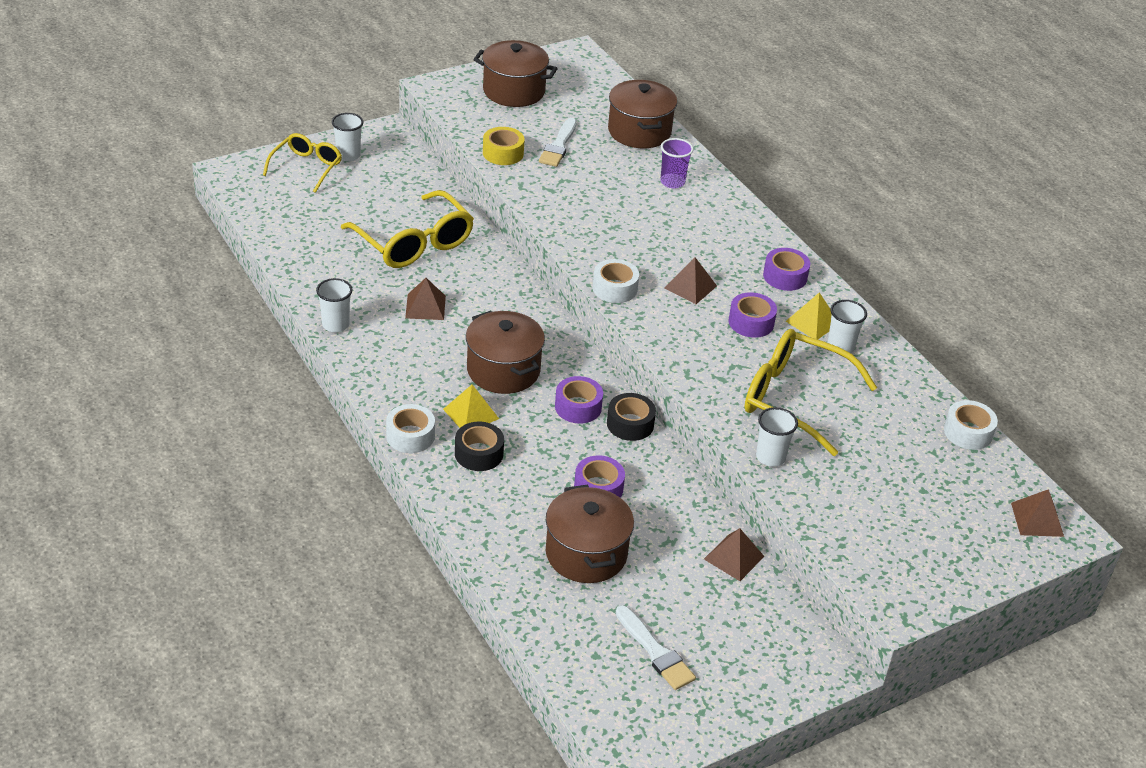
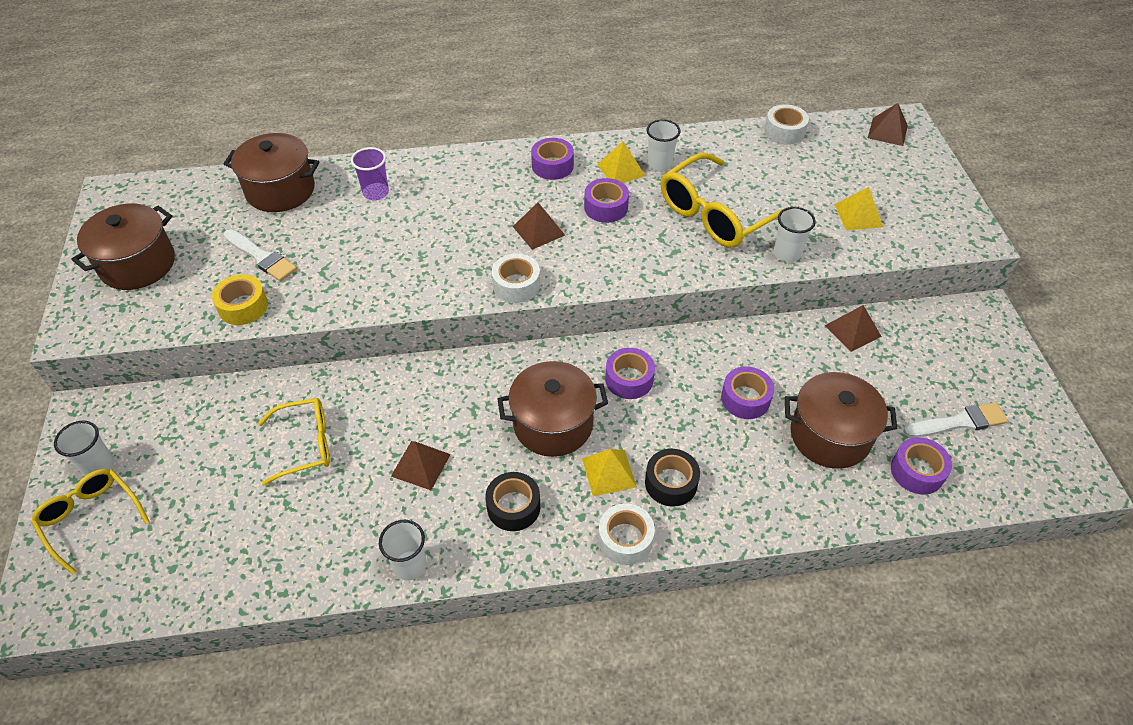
camera: 65 degrees left, 10 degrees up
(414, 243) = (306, 444): yellow glasses -> yellow glasses, size x0.62
(575, 622) = (917, 471): none -> purple tape
(630, 424) = (665, 347): black tape -> black tape (513, 507)
(867, 506) = (858, 215): none -> yellow pyramid

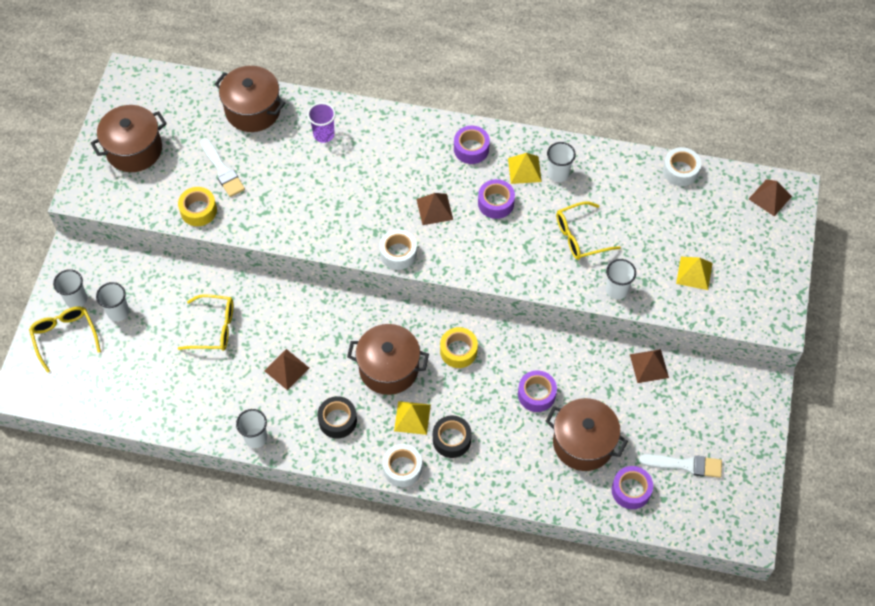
camera: 20 degrees right, 10 degrees up
(164, 464) = (118, 312): none -> white cup
(629, 379) = (458, 351): purple tape -> yellow tape
(716, 214) = (580, 237): yellow glasses -> yellow glasses, size x0.62

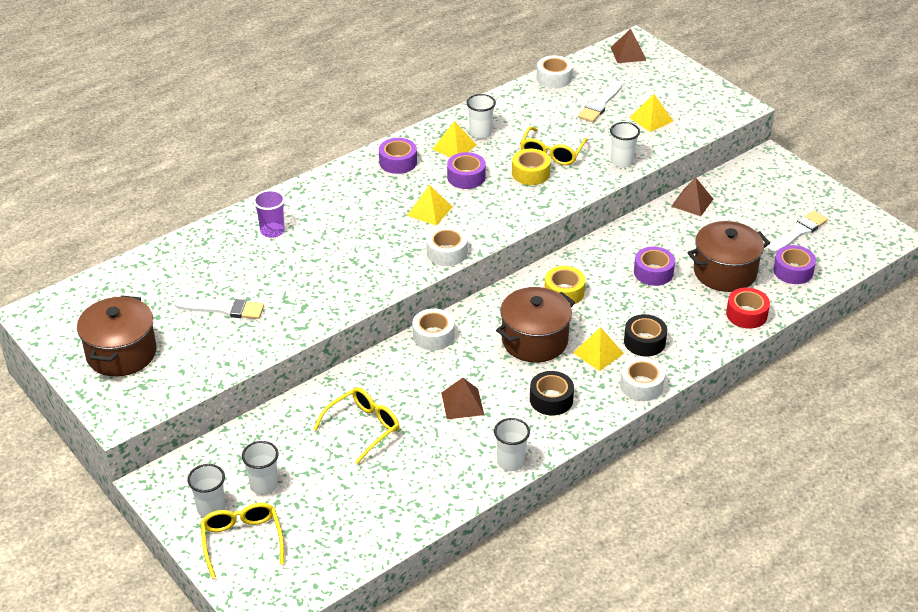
camera: 50 degrees left, 20 degrees down
(65, 336) = (242, 540): yellow glasses -> yellow glasses turned 60 degrees clockwise
(198, 210) = (246, 346): yellow tape -> yellow tape (530, 173)
(253, 110) = (187, 258): brown pot -> none
(337, 303) = (433, 336): none -> white tape
(434, 209) = (429, 211): brown pyramid -> yellow pyramid
(546, 489) = (746, 314): none -> red tape
(678, 225) = (600, 104): none -> white brush

